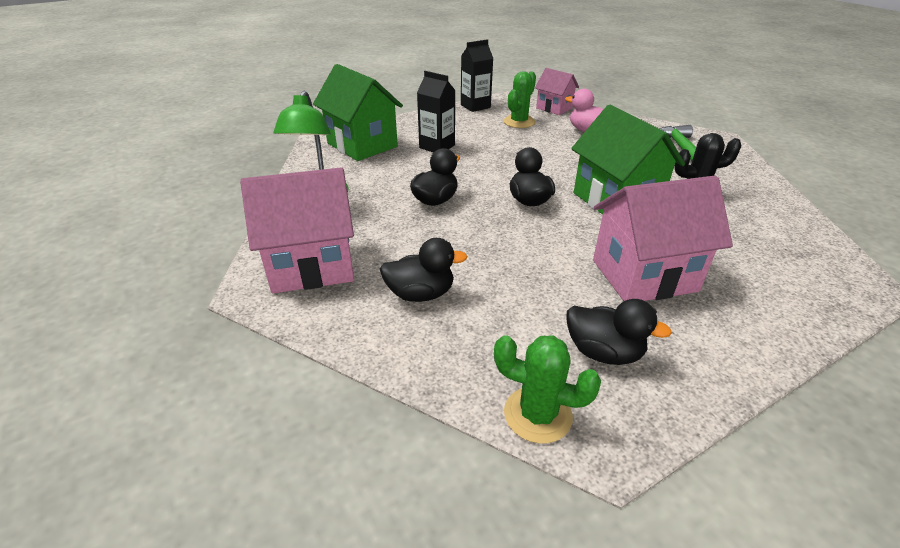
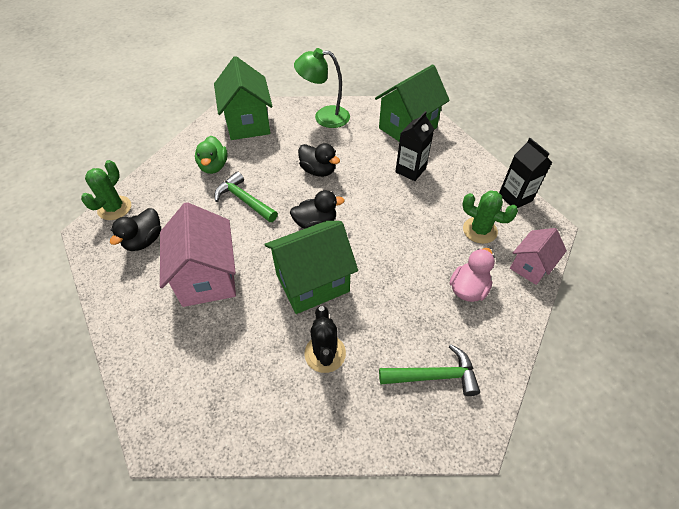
camera: 90 degrees right, 15 degrees up
(312, 266) = (248, 123): pink house -> green house
(420, 294) = (214, 166): black duck -> green duck
(496, 256) = (244, 200): none -> green hammer

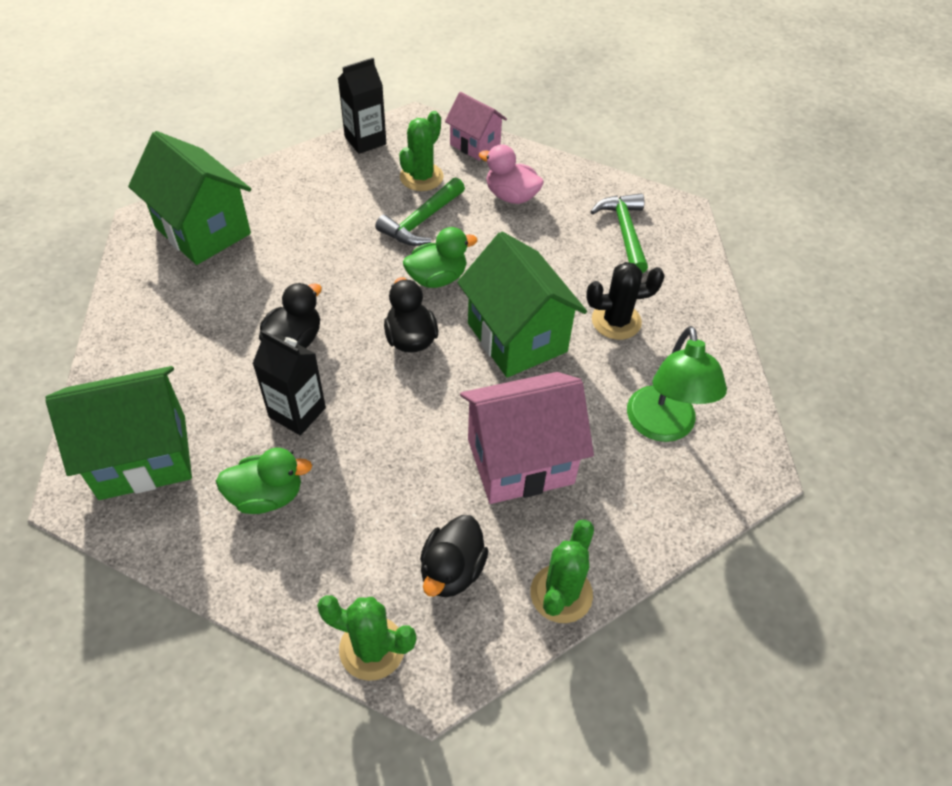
camera: 95 degrees left, 0 degrees up
(110, 292) = (561, 594): none -> green cactus
(144, 241) = (452, 570): black duck -> black duck turned 90 degrees clockwise
(244, 200) = (358, 435): green hammer -> green hammer (421, 221)
(324, 117) = (148, 337): green lamp -> green lamp (662, 427)
(371, 238) = (437, 278): none -> green duck
(410, 170) = (304, 233): black carton -> black carton (297, 412)

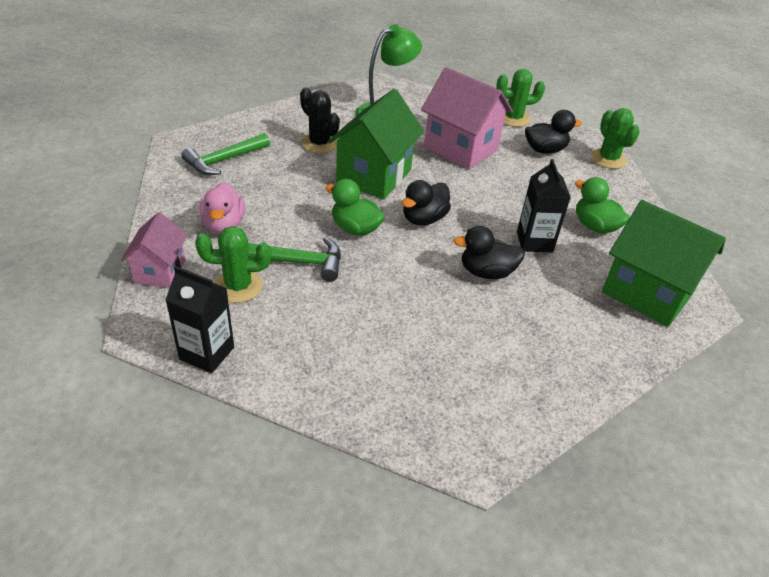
camera: 125 degrees left, 10 degrees down
(203, 231) = (442, 402): green house -> none

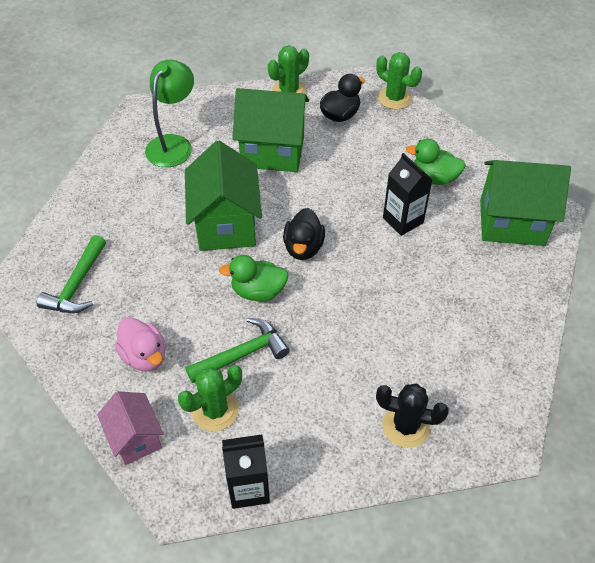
camera: 30 degrees left, 10 degrees up
(319, 143) = (147, 215): black cactus -> black cactus (406, 426)
(460, 149) = (272, 152): pink house -> green house
(486, 272) = (391, 273): black duck -> none

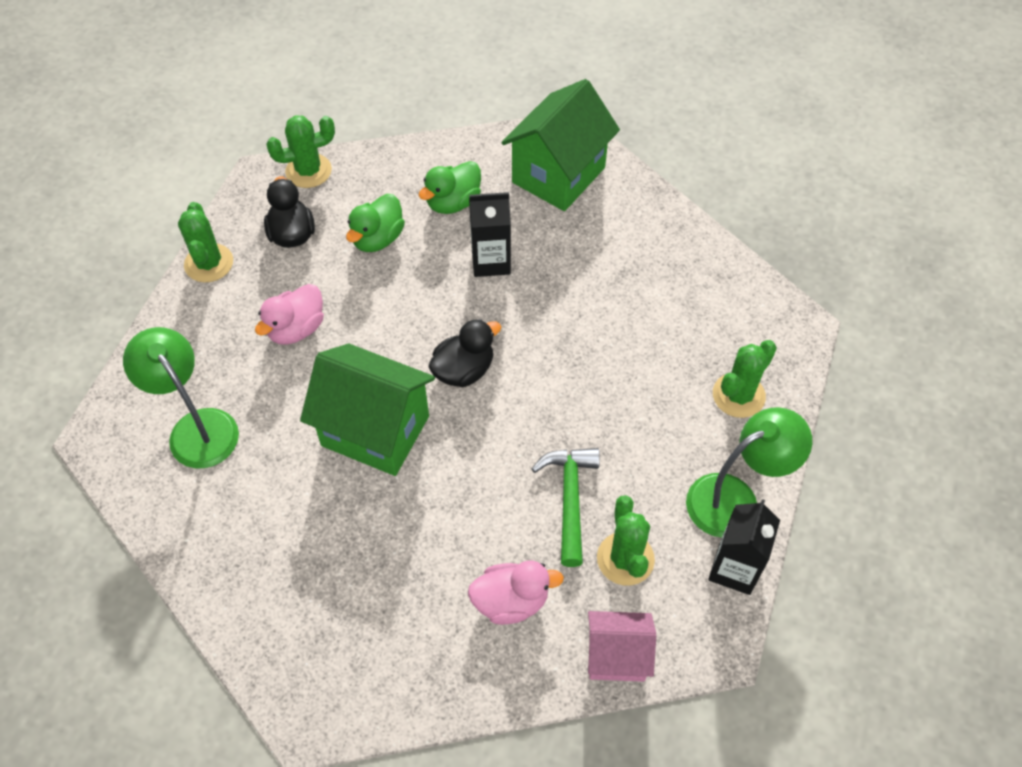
camera: 60 degrees left, 5 degrees up
(77, 285) = (355, 637): green hammer -> none
(258, 291) = (495, 444): green duck -> green duck (377, 239)
(272, 152) = (296, 329): green house -> pink duck
(303, 247) = (464, 370): black duck -> black duck turned 75 degrees counterclockwise
(310, 463) = (735, 499): none -> green lamp
(406, 426) = (738, 395): black cactus -> green cactus

